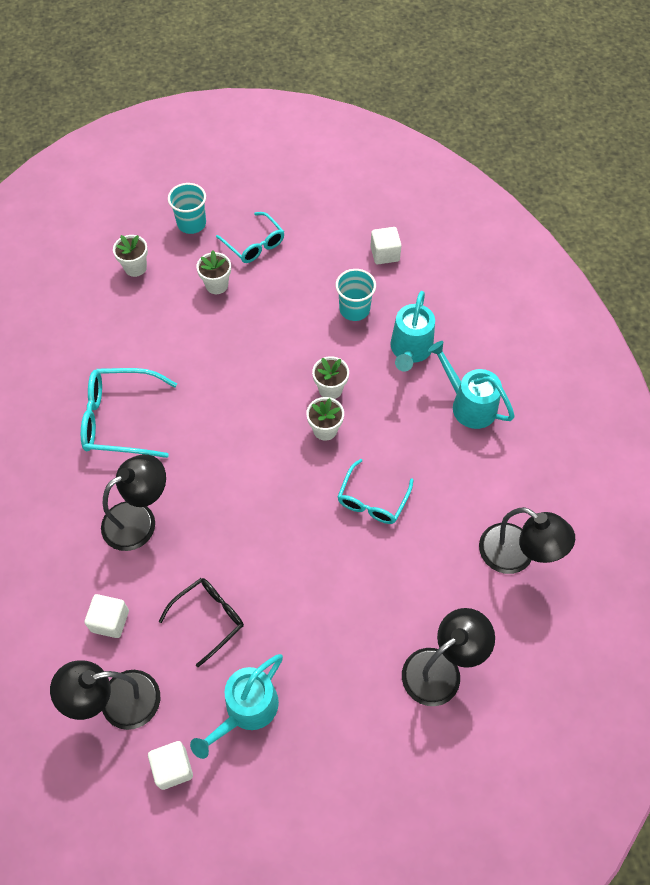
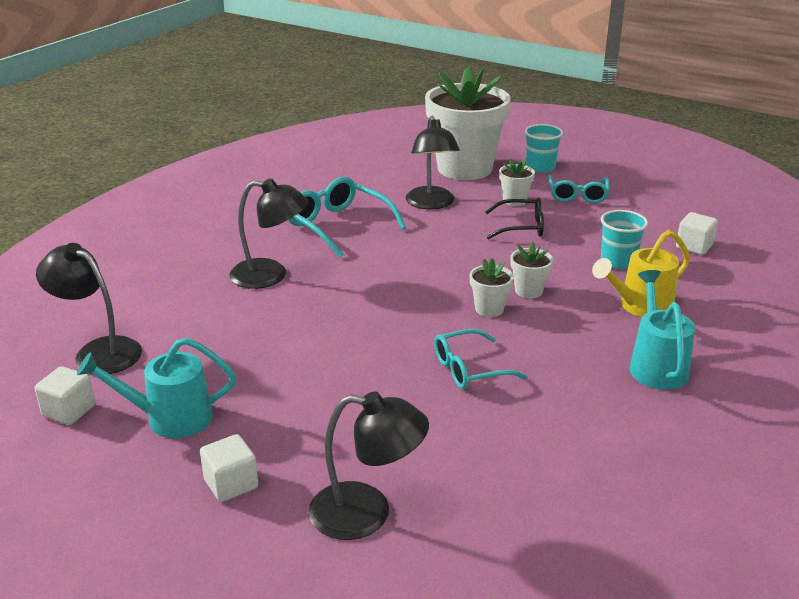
camera: 45 degrees right, 30 degrees down
(110, 621) = (166, 310): white cube -> white cube (231, 484)
(135, 267) = (464, 168): white flower pot -> white flower pot, size x2.50
(209, 618) = (231, 351): black glasses -> black glasses (521, 227)
(410, 351) = (640, 307): turquoise watering can -> yellow watering can
(516, 555) = (565, 490): black lamp -> black lamp (431, 204)

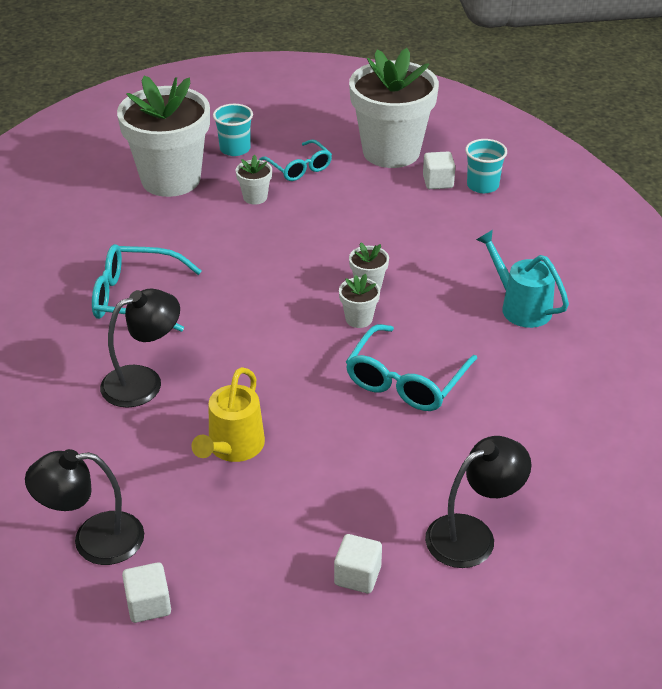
camera: 40 degrees left, 10 degrees up
(169, 418) = (240, 558): turquoise watering can -> none
(431, 204) = (189, 234): black lamp -> none
(469, 369) = (405, 381): turquoise glasses -> turquoise glasses, size x1.51
(521, 227) = (292, 223): black glasses -> none
(618, 261) = (401, 223): turquoise cup -> turquoise cup (482, 185)
(640, 307) = (459, 260): yellow watering can -> yellow watering can (233, 448)
(676, 212) = (391, 152): none -> white flower pot

